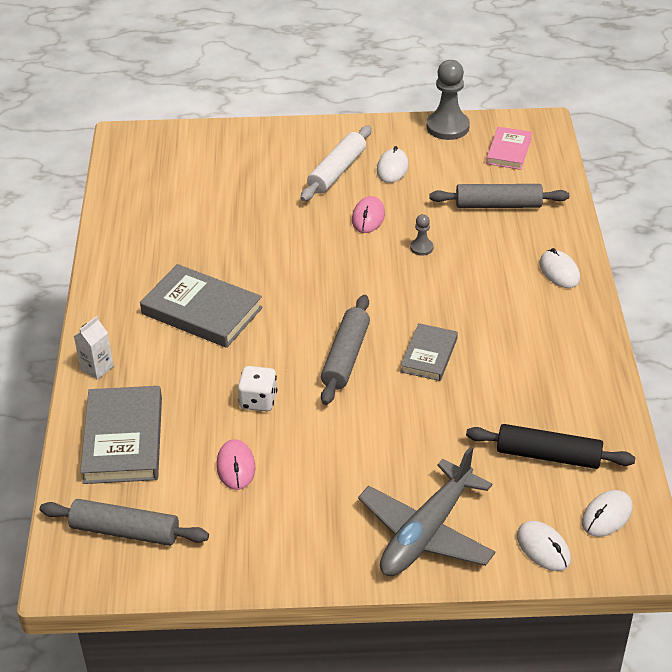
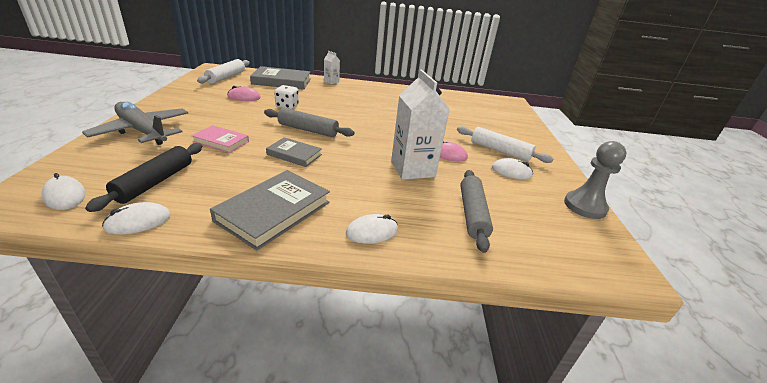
camera: 90 degrees right, 10 degrees down
(125, 531) = (226, 77): grey rolling pin -> white rolling pin
(201, 311) = (363, 102): grey book -> grey book (274, 211)
(421, 248) = (412, 169): grey pawn -> white carton
(508, 151) = (563, 236): pink book -> pink book (221, 141)
(543, 548) = (75, 164): white mouse -> white mouse (138, 222)

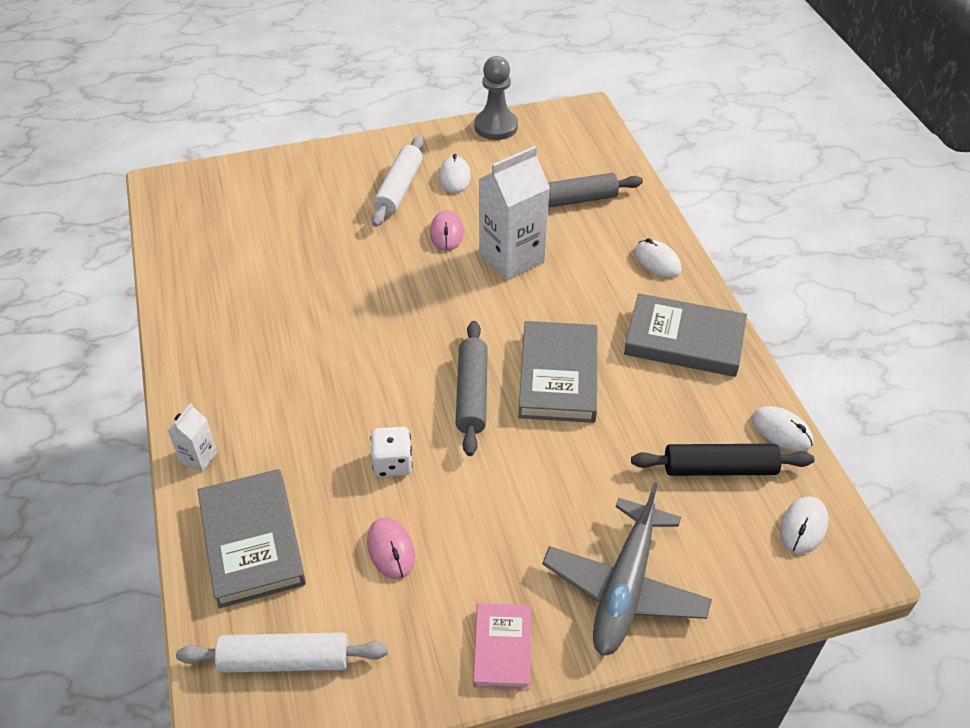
camera: 105 degrees left, 15 degrees up
(221, 141) = (582, 471): pink book -> pink book (502, 648)
(294, 154) = (558, 376): grey book -> grey book, size x1.67

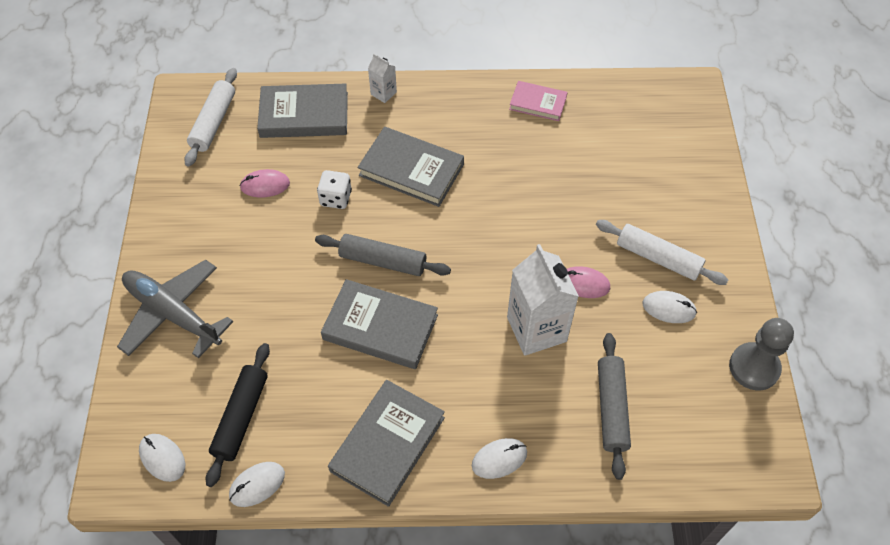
camera: 105 degrees right, 10 degrees up
(329, 398) = (411, 170): none -> grey book
(502, 648) = (166, 231): pink book -> pink book (538, 103)

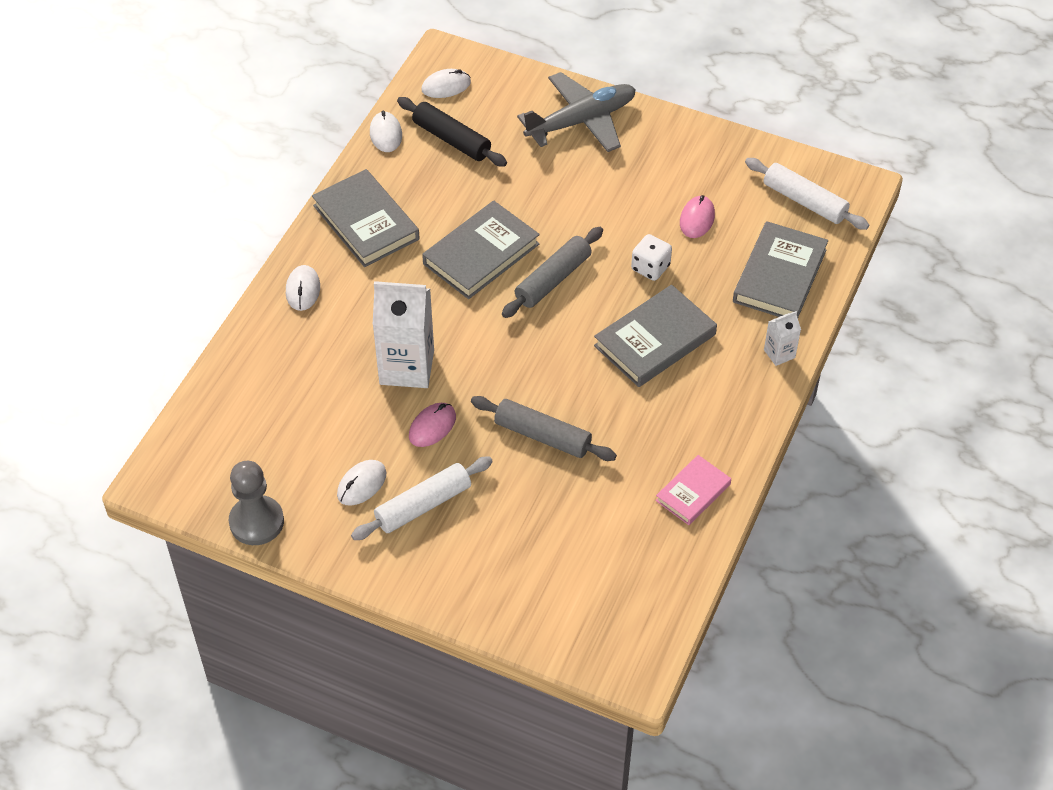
camera: 115 degrees right, 5 degrees down
(612, 408) = (293, 388): grey rolling pin -> grey rolling pin (542, 436)

